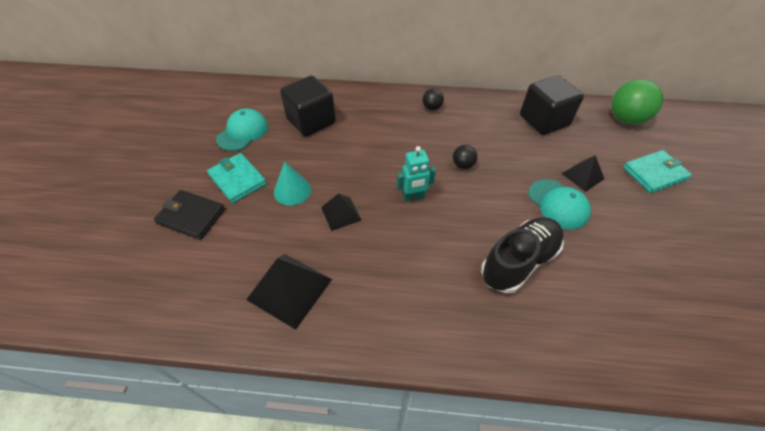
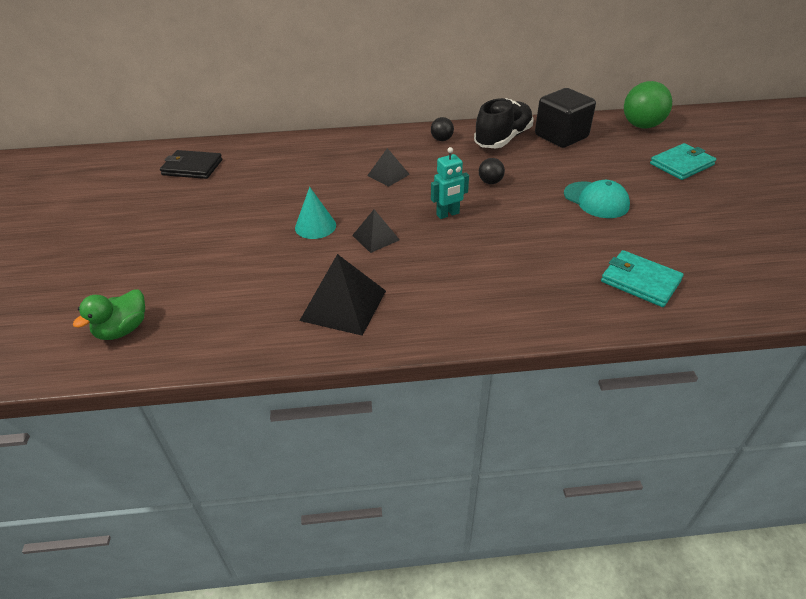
camera: 10 degrees left, 10 degrees down
(98, 279) = (123, 329): none -> green duck
(191, 216) = (209, 262): black wallet -> black wallet (192, 167)
(237, 179) = (250, 225): turquoise wallet -> turquoise wallet (640, 281)
(243, 132) = (239, 185): turquoise cap -> none
(311, 121) = (314, 166): black cube -> none
(519, 261) = (572, 249): black shoe -> black shoe (503, 139)
(582, 176) = (613, 175): black pyramid -> black pyramid (388, 175)

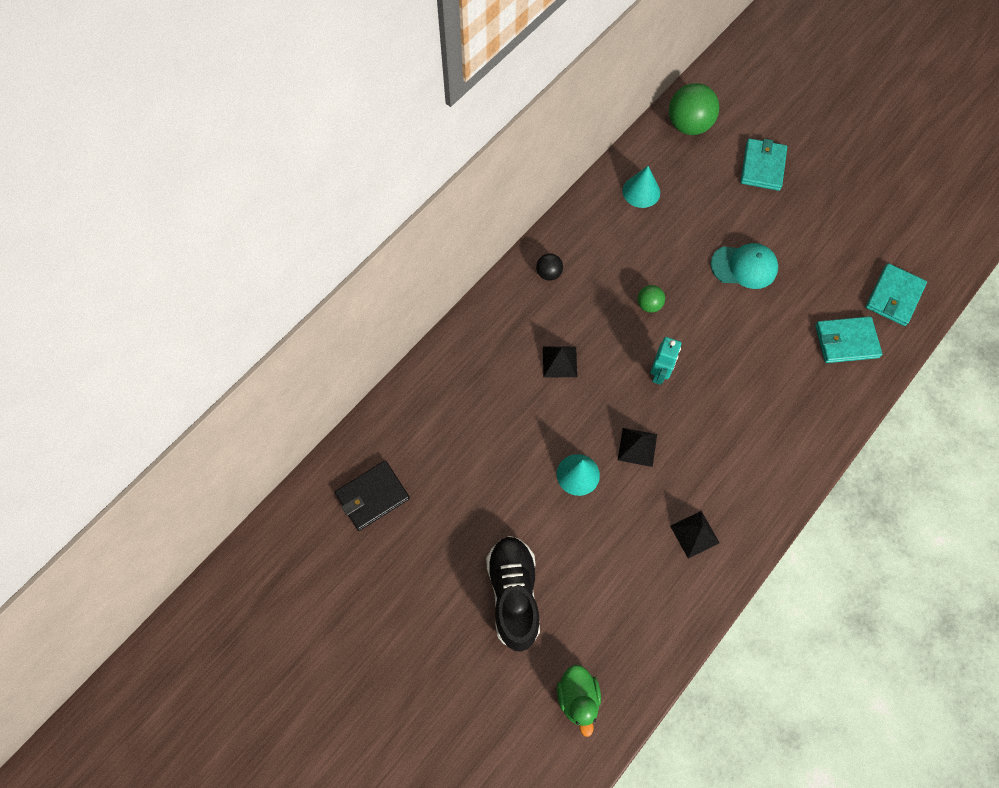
camera: 45 degrees left, 25 degrees up
(343, 305) = (694, 534): black pyramid -> black pyramid, size x0.60
(490, 182) = (649, 305): black ball -> green ball
(503, 139) = (598, 232): black shoe -> black shoe (513, 594)
(561, 136) = (641, 191): black cube -> turquoise cone
(729, 282) = (894, 296): none -> turquoise wallet

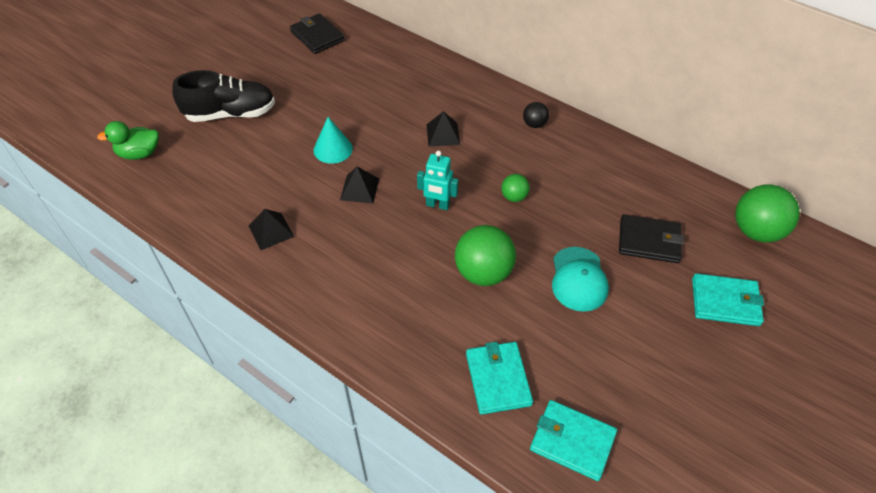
camera: 85 degrees right, 15 degrees down
(641, 191) = (650, 190): turquoise cone -> none
(701, 205) = (649, 241): none -> black wallet
(740, 341) = (483, 272): none -> green ball

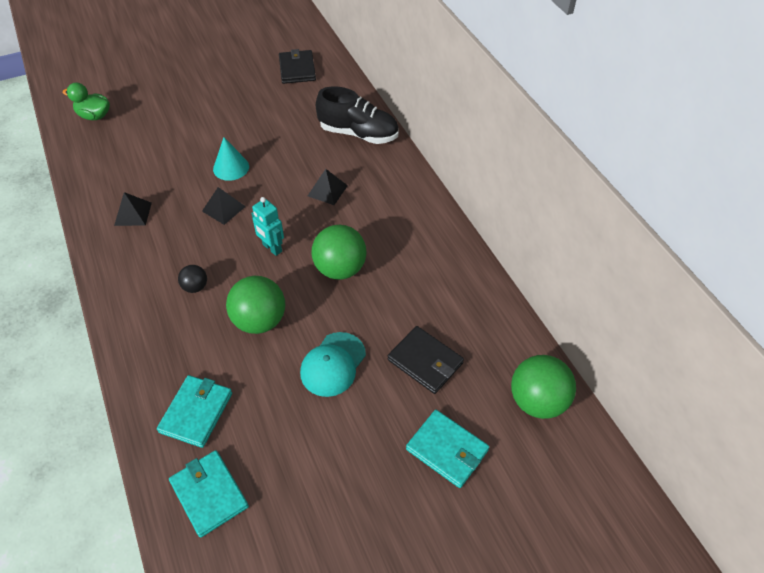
camera: 30 degrees right, 0 degrees up
(230, 114) = (180, 109): black shoe -> black shoe (358, 134)
(514, 197) = (340, 269): green ball -> green ball, size x1.96
(534, 124) = (413, 213): black ball -> black ball (195, 287)

